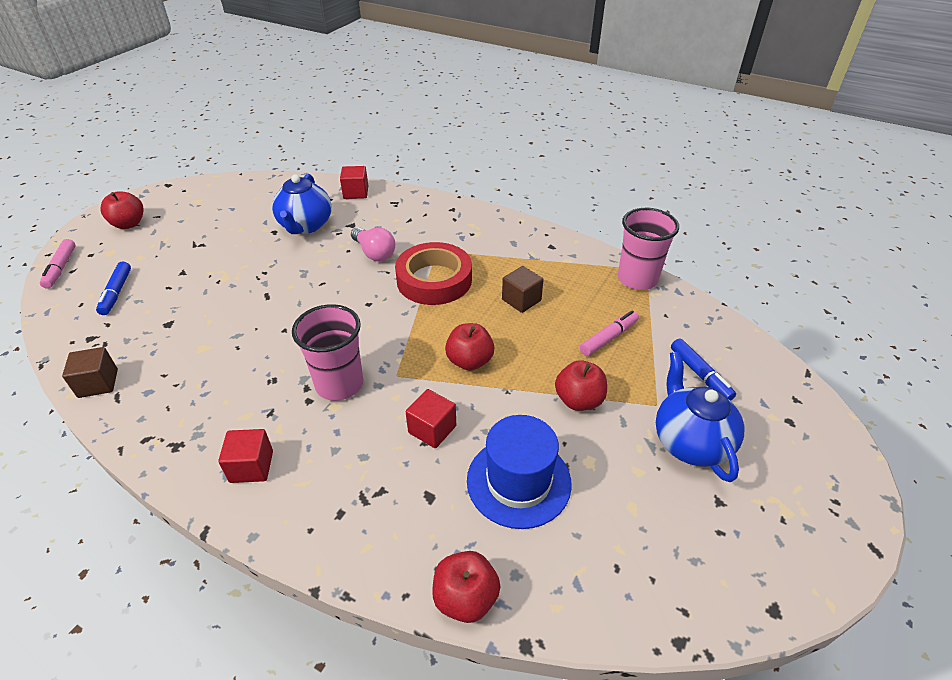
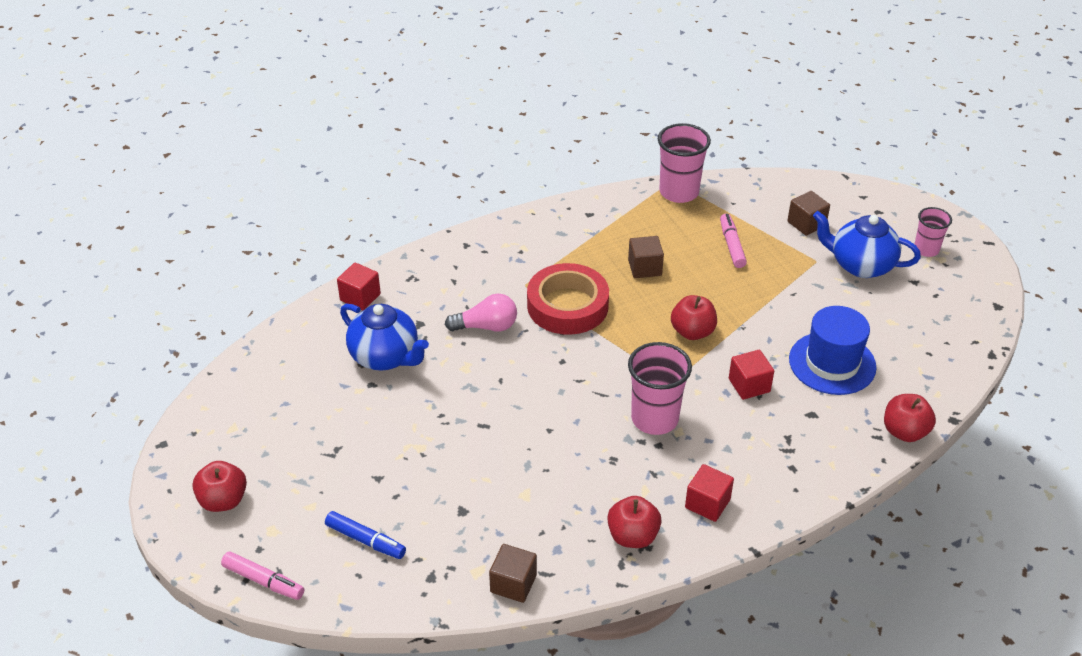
camera: 55 degrees left, 0 degrees up
(579, 400) = (782, 295): red apple -> red apple (633, 536)
(700, 374) = (806, 224): blue marker -> brown cube
(784, 490) = (926, 249): none -> pink cup

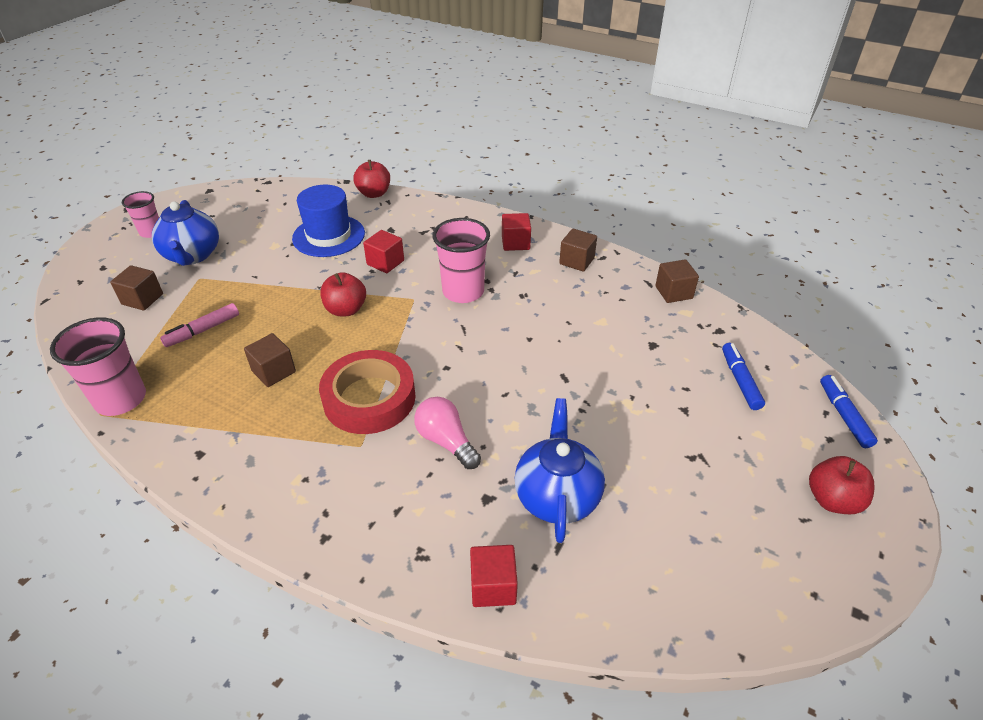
camera: 125 degrees left, 0 degrees up
(263, 581) = (844, 415): pink marker -> blue marker
(633, 536) = (576, 261): red apple -> brown cube

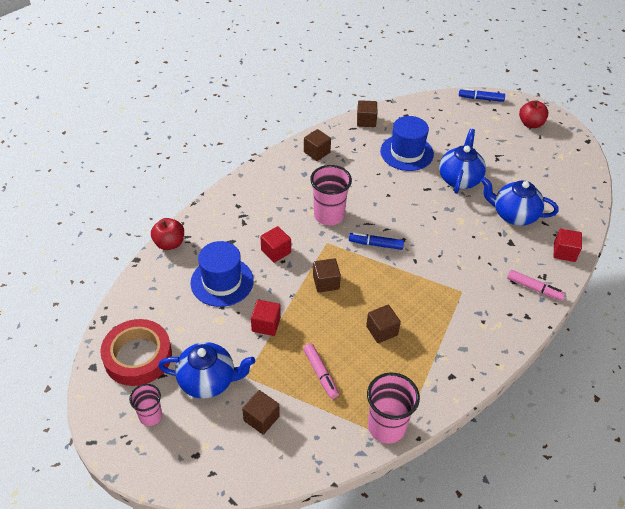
camera: 75 degrees left, 5 degrees up
(346, 310) = (326, 282): red apple -> brown cube
(369, 398) = (422, 281): red tape -> red tape (138, 356)
(389, 543) = (534, 288): none -> pink marker
(446, 441) = (466, 251): pink light bulb -> none
(515, 243) = (282, 176): red cube -> red cube (266, 324)
(608, 412) = (459, 179): none -> blue teapot
(632, 343) = (406, 153): none -> blue hat
(740, 380) = (448, 123): blue marker -> blue marker (375, 244)

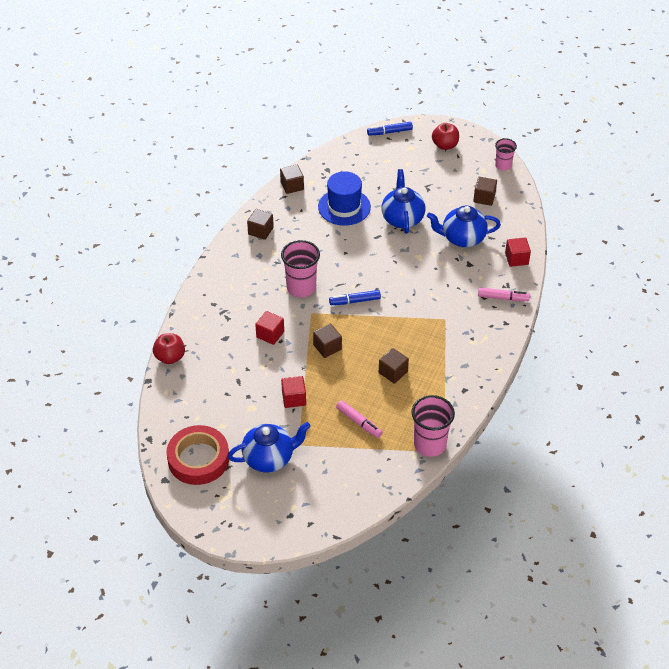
camera: 20 degrees left, 0 degrees up
(150, 416) = (236, 500): pink cup -> pink cup (503, 166)
(222, 281) = (236, 375): blue hat -> none
(261, 418) = (328, 471): brown cube -> brown cube (484, 198)

